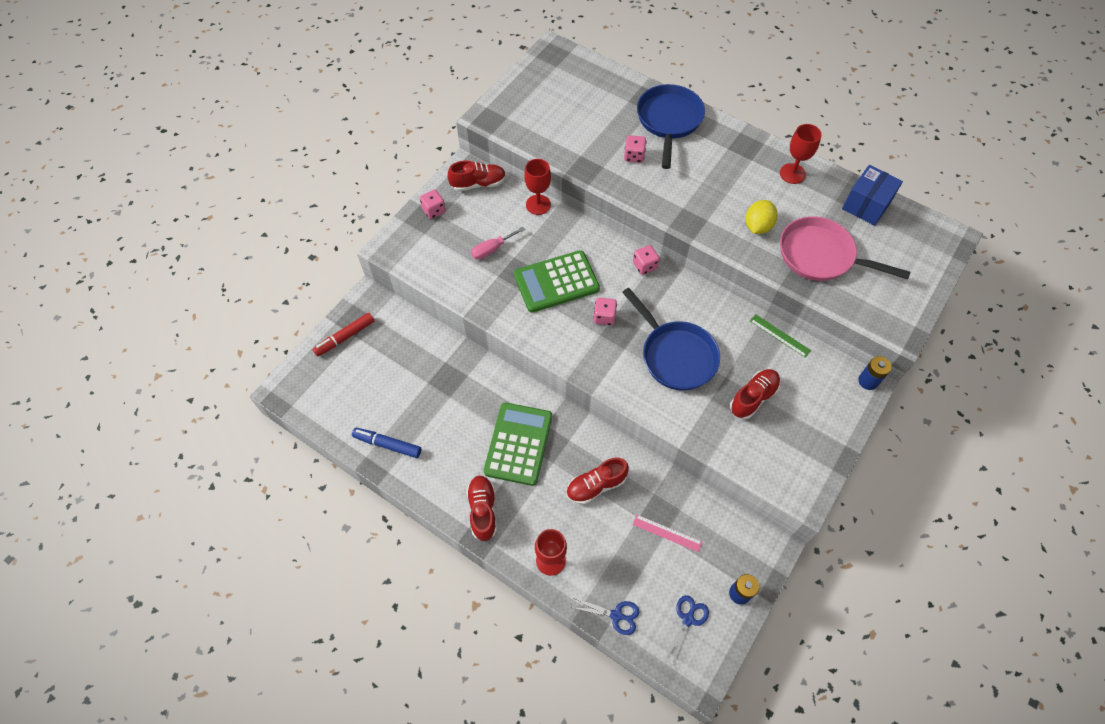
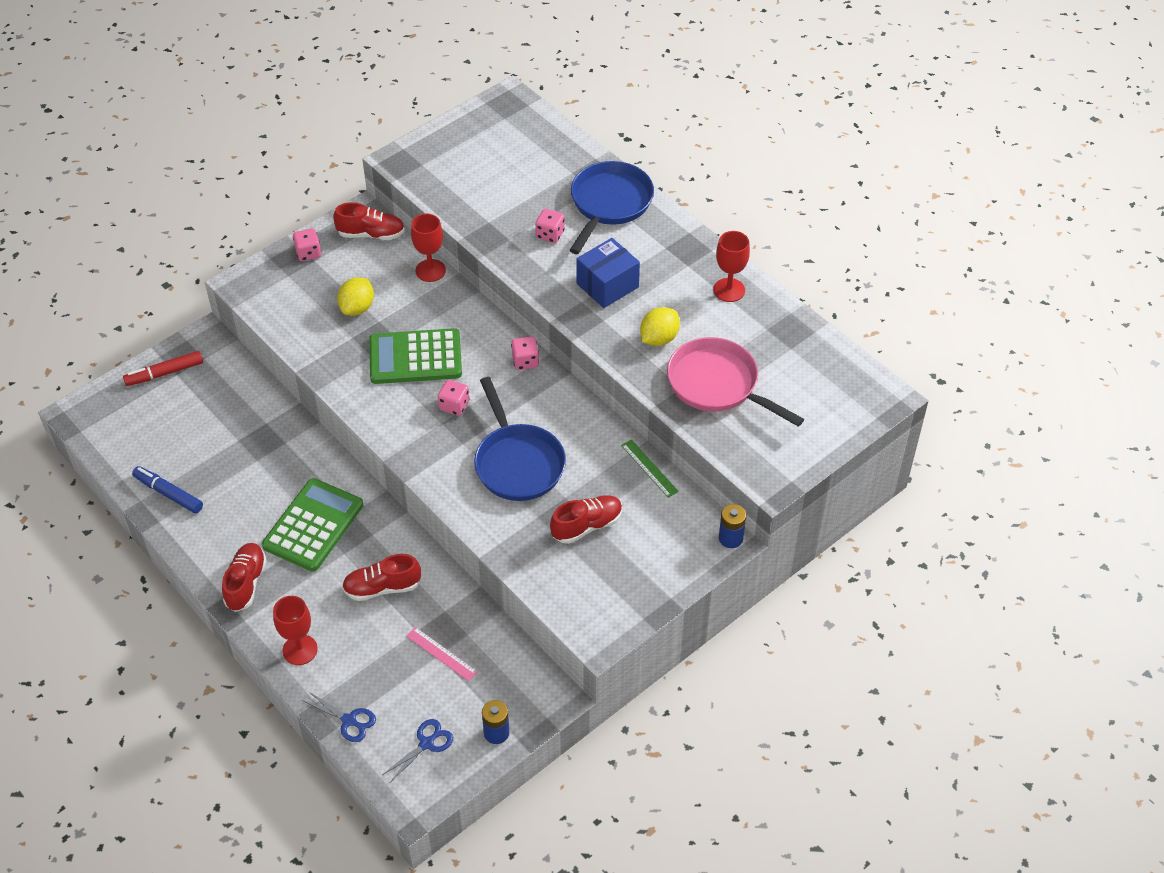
camera: 15 degrees right, 10 degrees down
(492, 249) = (357, 308): pink screwdriver -> yellow lemon
(866, 205) = (800, 341): blue box -> blue box (607, 285)

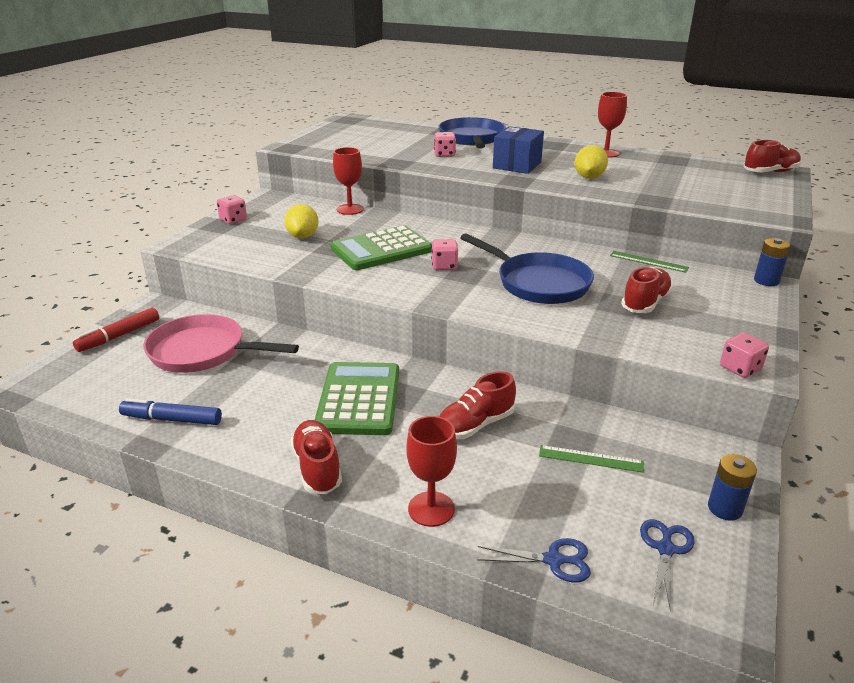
camera: 25 degrees left, 20 degrees down
(371, 234) = (282, 203): red shoe -> red shoe (770, 172)
(441, 653) = (590, 459): pink ruler -> green ruler
(525, 361) = (478, 233): pink dice -> pink dice (740, 368)
(717, 384) = (664, 187): pink pan -> pink pan (203, 352)

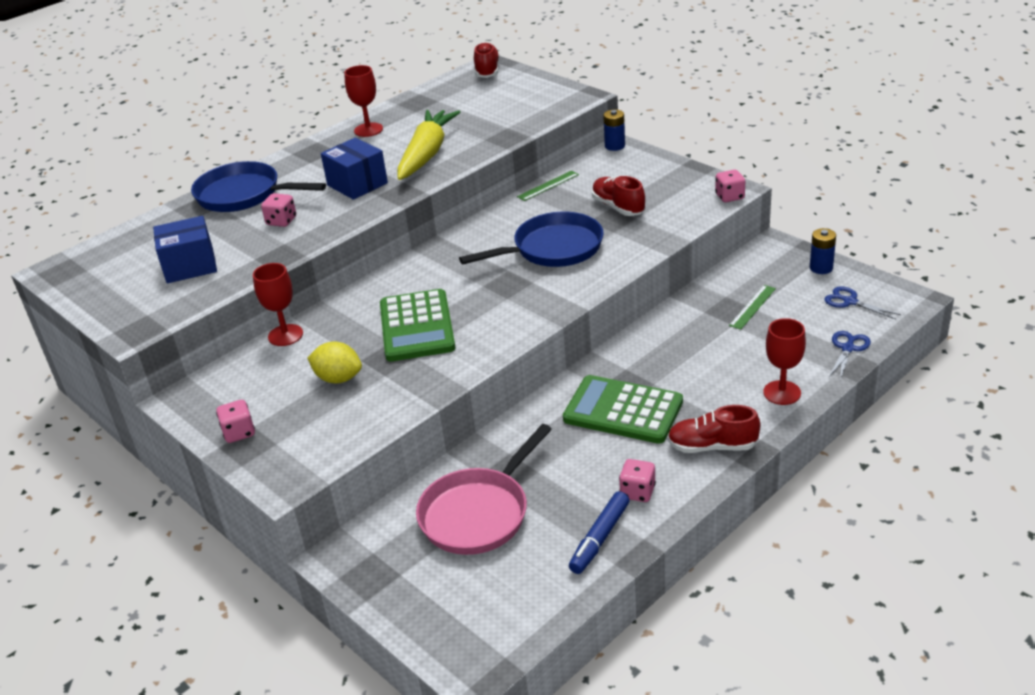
camera: 65 degrees left, 5 degrees up
(119, 336) = (398, 587): red marker -> none
(371, 144) = (190, 266): none -> blue box
(444, 266) = (483, 293): pink dice -> pink dice (637, 492)
(475, 425) = (689, 352): red shoe -> none
(589, 177) = (427, 154): yellow lemon -> yellow carrot

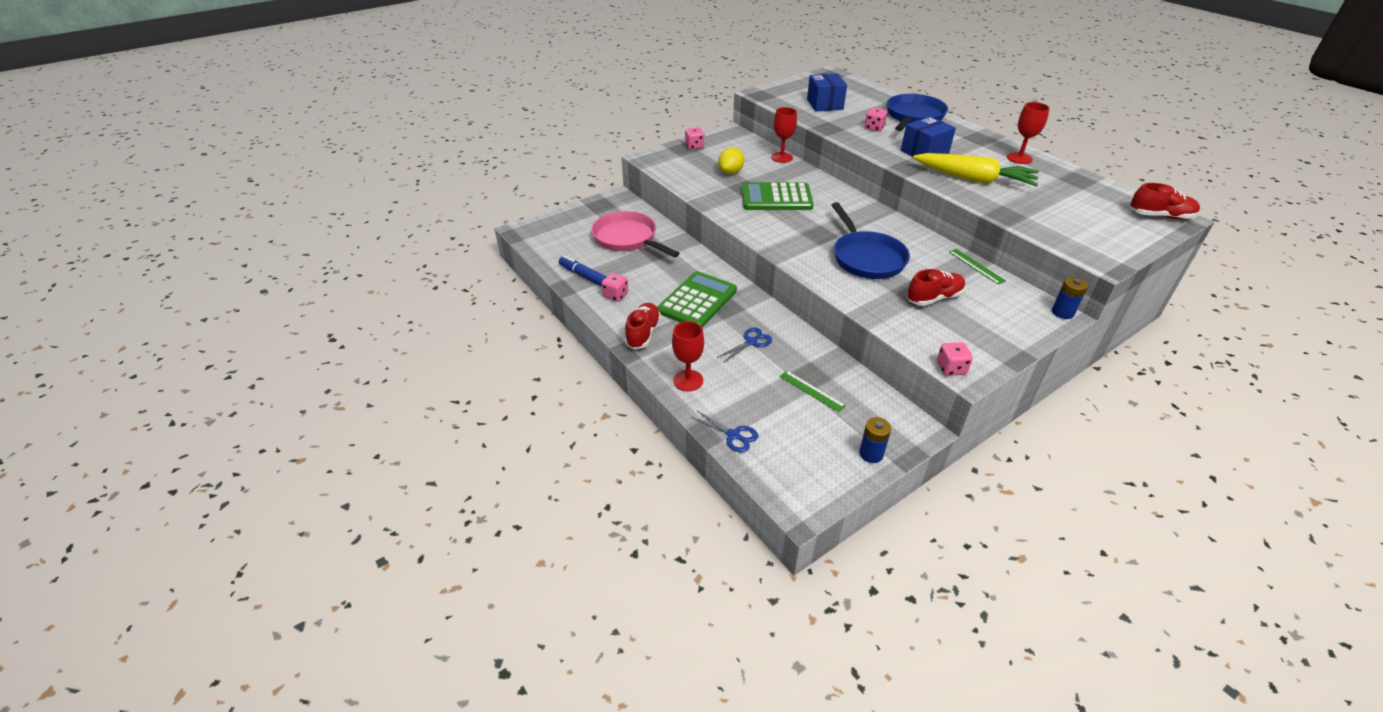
camera: 95 degrees right, 5 degrees up
(850, 301) = (807, 458): blue scissors -> blue scissors (751, 342)

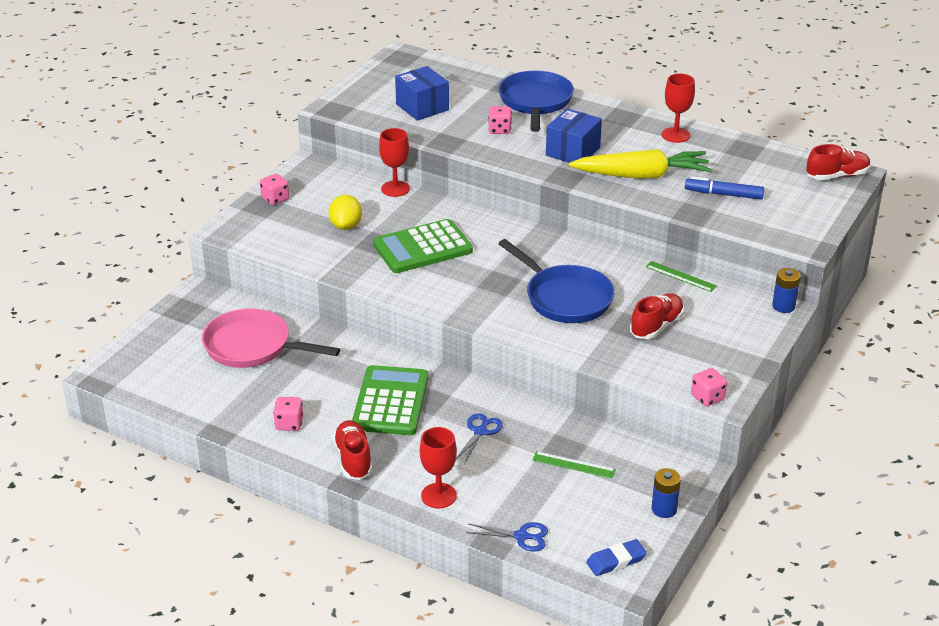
camera: 25 degrees left, 5 degrees down
(585, 276) = (234, 411): blue marker -> blue marker (723, 194)
(802, 485) = (616, 560): none -> blue eraser

